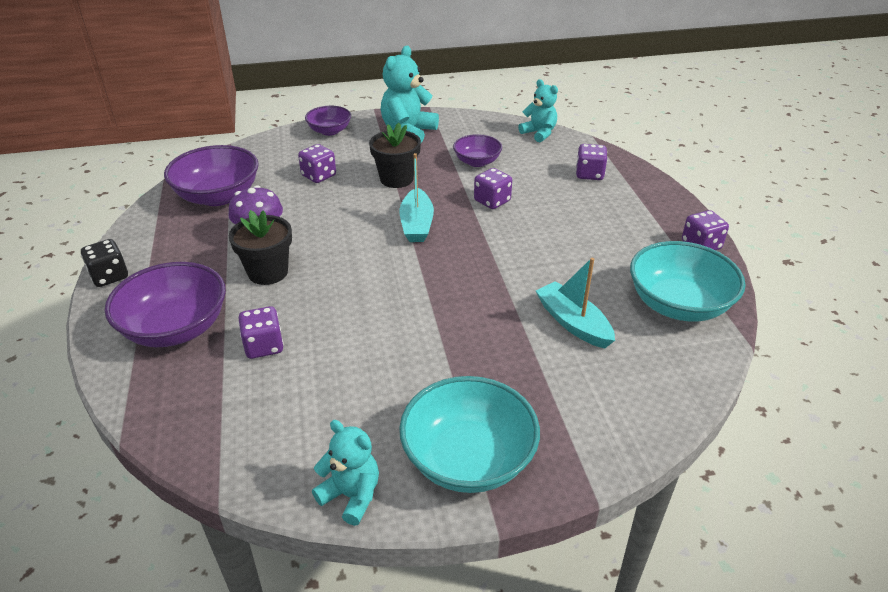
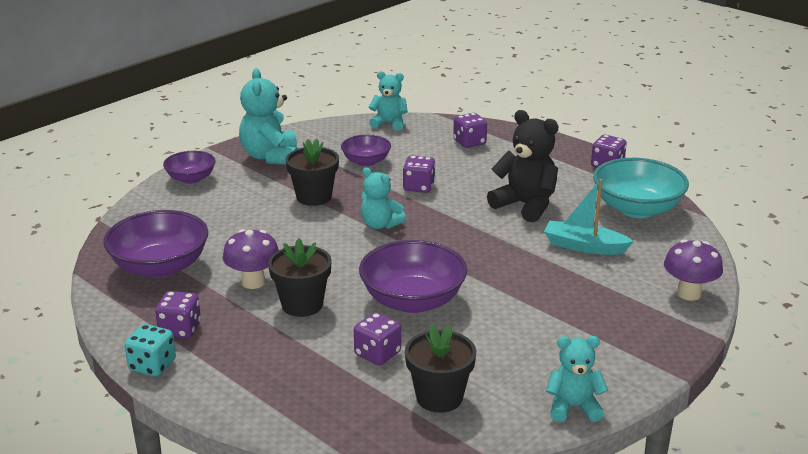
camera: 35 degrees left, 10 degrees down
(109, 276) = (152, 365): black dice -> turquoise dice
(175, 328) = (281, 374): purple bowl -> purple bowl (413, 301)
(256, 416) = (439, 397): none -> black flower pot
(319, 176) = (237, 218): purple dice -> purple dice (180, 329)
(417, 224) = (380, 225): turquoise boat -> turquoise teddy bear
(468, 459) = (619, 352): turquoise bowl -> none
(567, 256) = (525, 205): none -> black teddy bear
(622, 428) = (689, 293): none -> purple mushroom

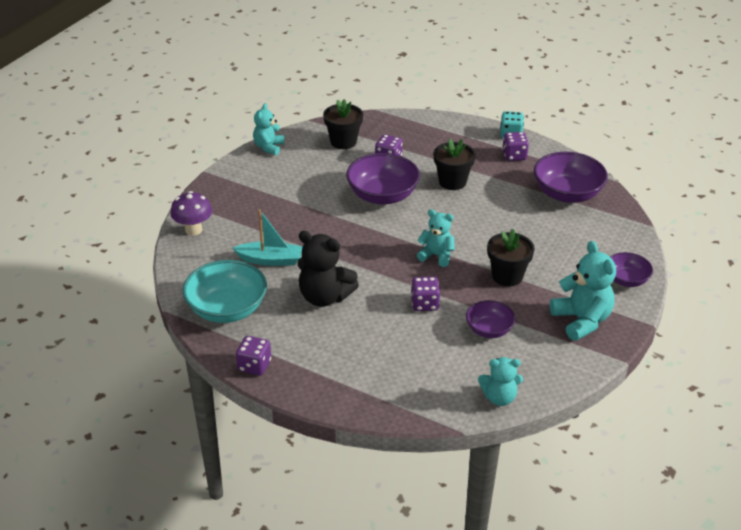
camera: 165 degrees right, 10 degrees up
(253, 282) = (495, 192): purple mushroom -> none
(469, 142) = (401, 379): purple dice -> none
(573, 407) = (269, 147): turquoise teddy bear -> turquoise teddy bear turned 120 degrees clockwise

